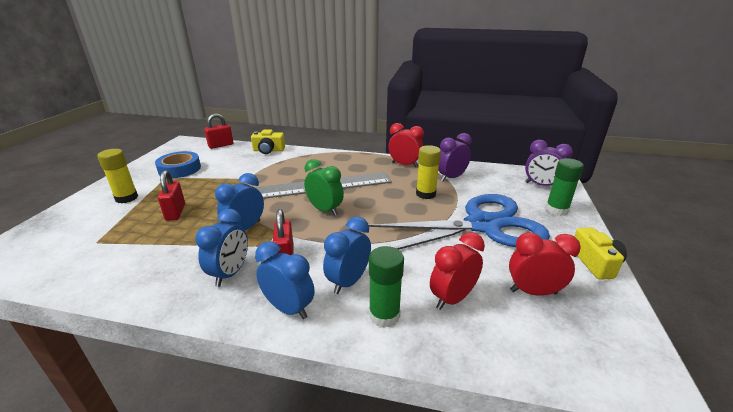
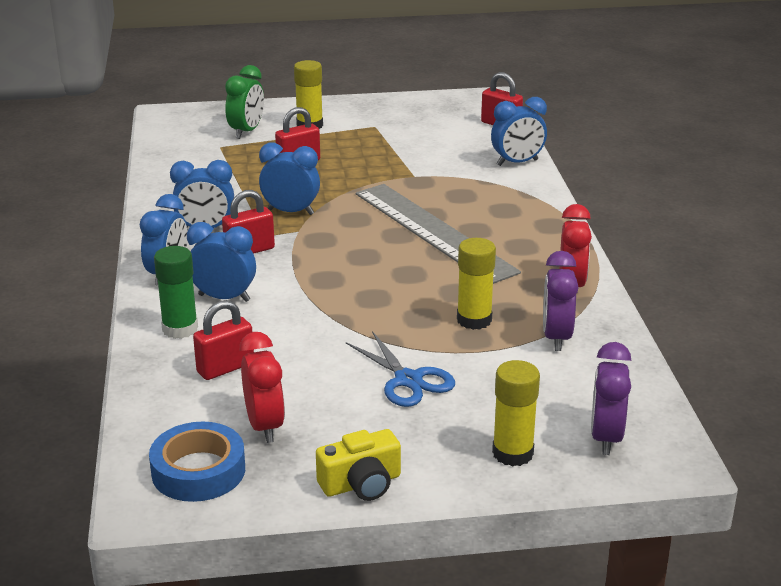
camera: 70 degrees right, 0 degrees up
(179, 169) = (402, 126): blue tape -> blue tape (198, 471)
(268, 150) = (517, 163): yellow camera -> blue clock
(325, 210) = (367, 250): green clock -> green clock (246, 131)
(451, 178) = (556, 337): purple clock -> purple clock turned 120 degrees counterclockwise
(452, 298) = (225, 368): red clock -> red padlock
(483, 225) = (408, 380): blue scissors -> blue scissors, size x0.48
(556, 210) = (512, 453): green glue stick -> yellow glue stick

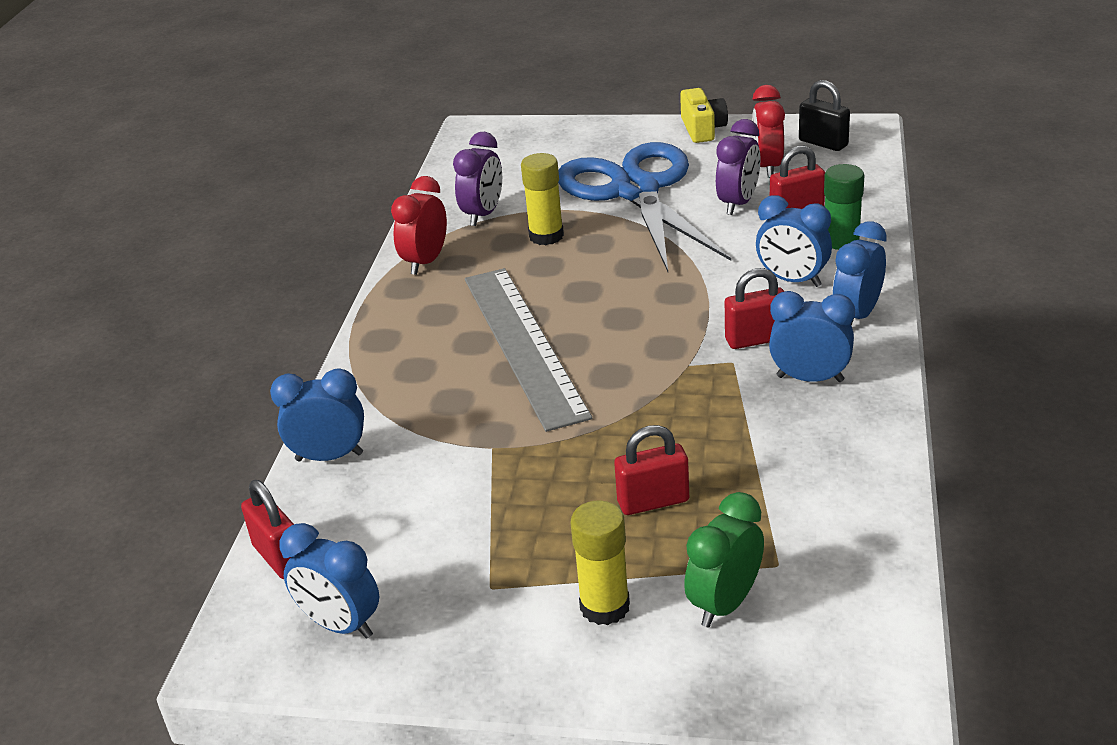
camera: 160 degrees left, 5 degrees up
(198, 471) = (823, 143): blue tape -> black padlock
(291, 212) = (691, 397): blue clock -> blue clock (340, 625)
(361, 484) = (702, 129): yellow camera -> yellow camera turned 90 degrees clockwise
(408, 380) = (636, 190): blue scissors -> blue scissors, size x2.09
(512, 453) = (583, 139): yellow glue stick -> none
(606, 438) = (508, 143): purple clock -> purple clock (738, 203)

